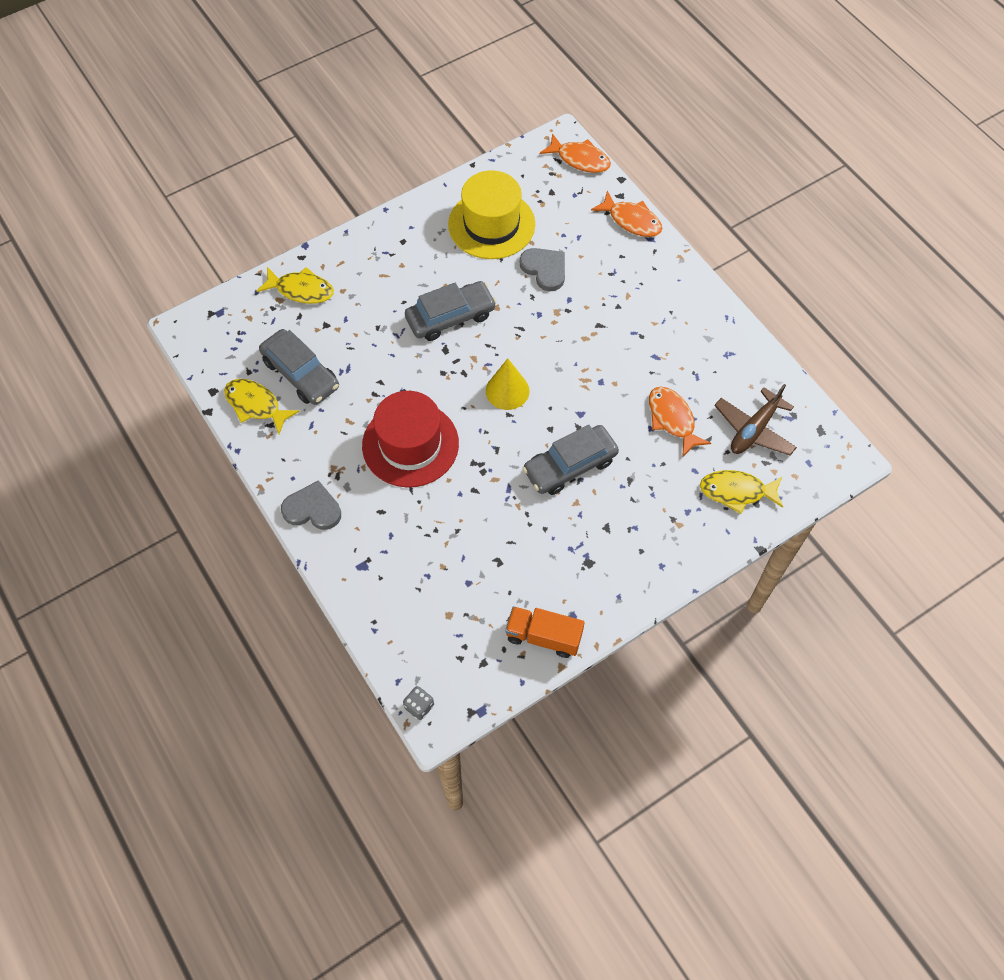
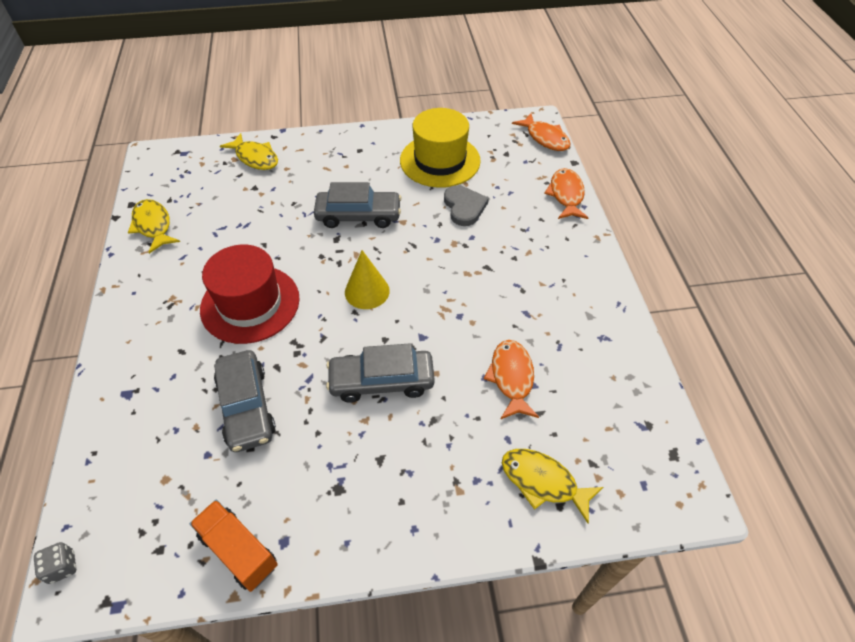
camera: 25 degrees right, 10 degrees down
(301, 374) = (206, 215): grey car -> grey car (246, 407)
(312, 509) = (127, 325): grey heart -> none
(631, 220) = (566, 195): orange fish -> orange fish turned 150 degrees counterclockwise
(754, 429) = (595, 423): brown plane -> none

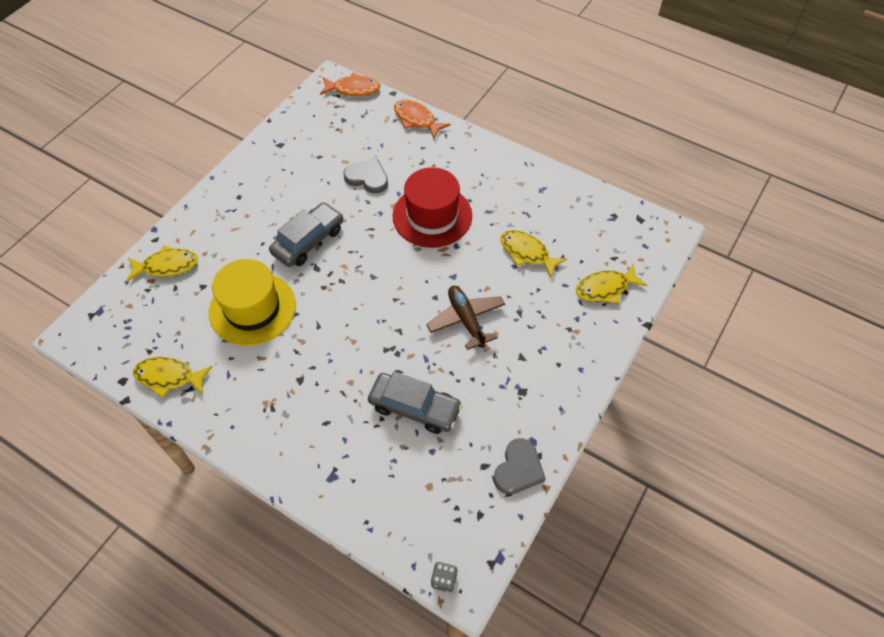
camera: 50 degrees left, 5 degrees up
(239, 550) = (518, 469): orange truck -> grey heart
(250, 304) = (324, 356): red hat -> red hat (432, 216)
(367, 291) = (385, 281): yellow cone -> none
(381, 381) = (466, 320): grey car -> brown plane
(440, 160) = (307, 159): yellow hat -> yellow hat (252, 308)
(511, 378) = (527, 253): orange fish -> yellow fish

